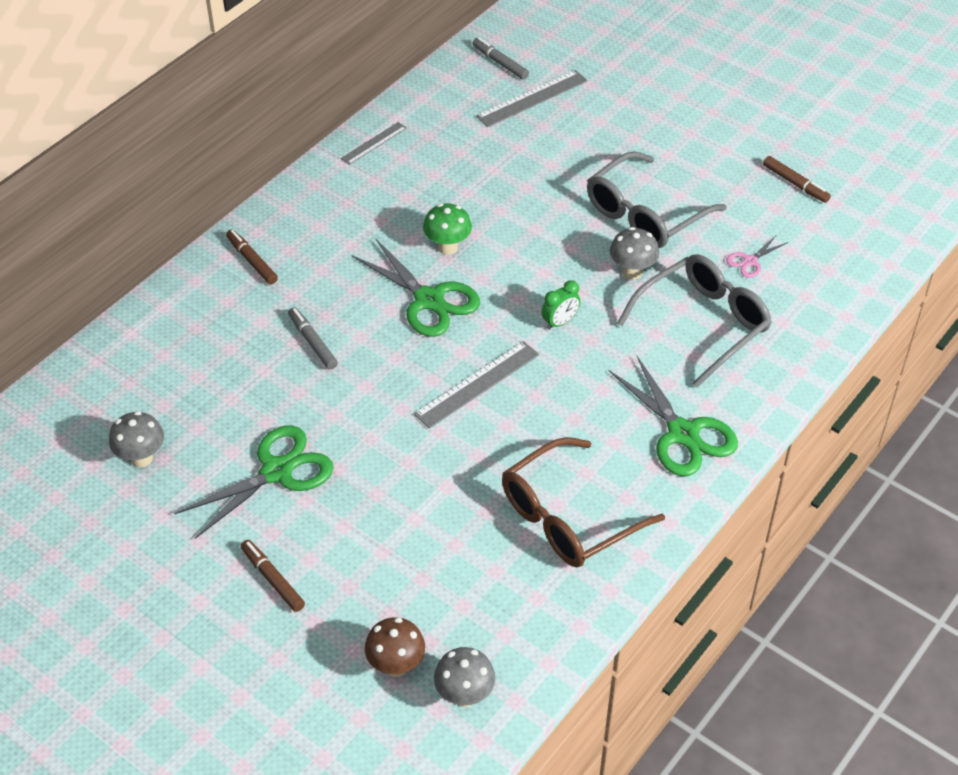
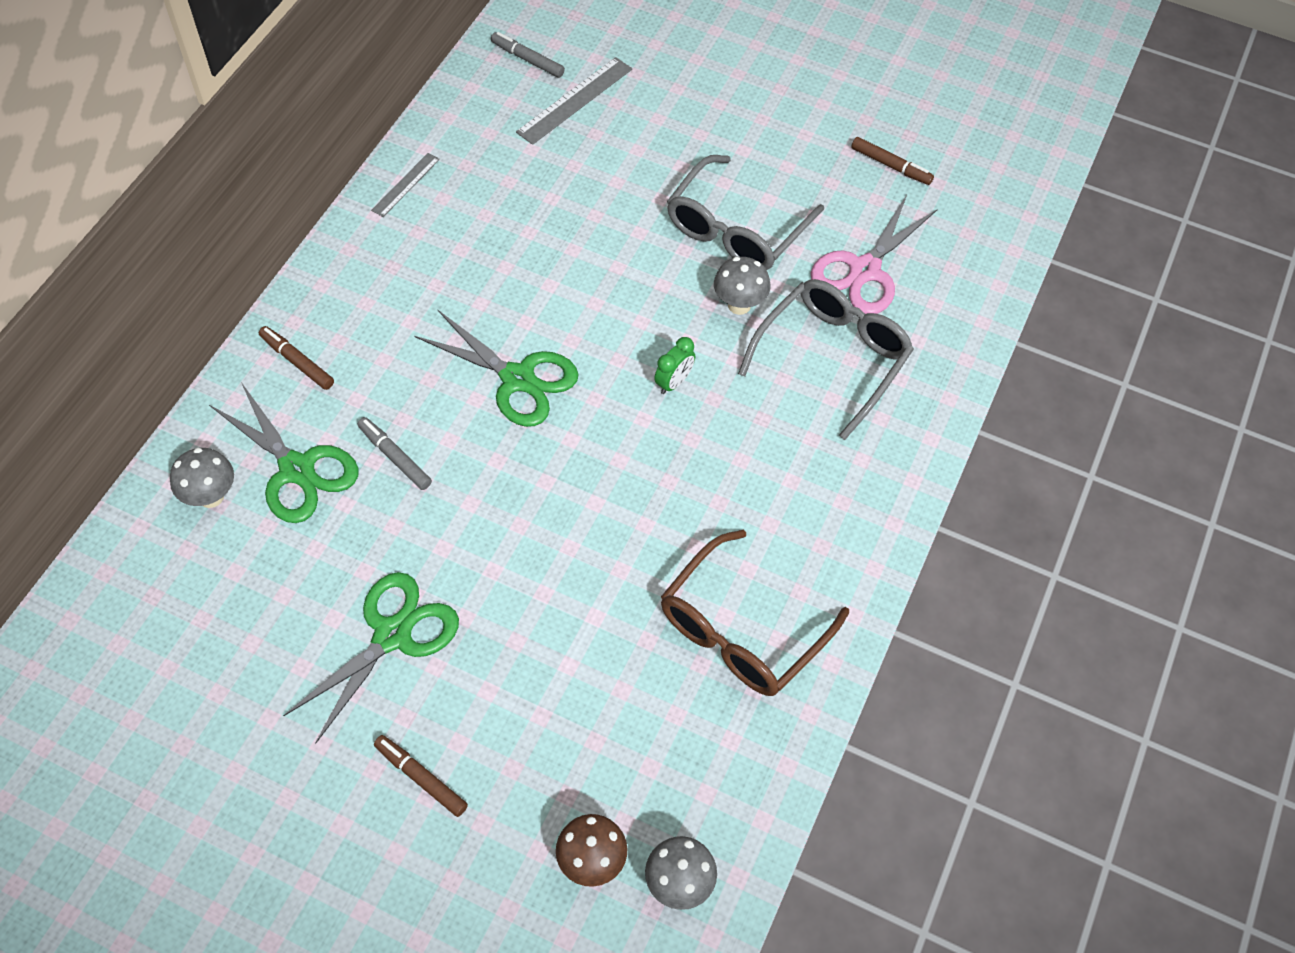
camera: 15 degrees left, 10 degrees up
(141, 458) = (225, 648): grey mushroom -> grey mushroom (211, 496)
(447, 247) = (523, 307): green mushroom -> none
(477, 384) = (598, 478): grey ruler -> none
(683, 434) = (843, 500): green scissors -> green scissors (297, 469)
(750, 261) = (864, 270): pink scissors -> pink scissors, size x2.08

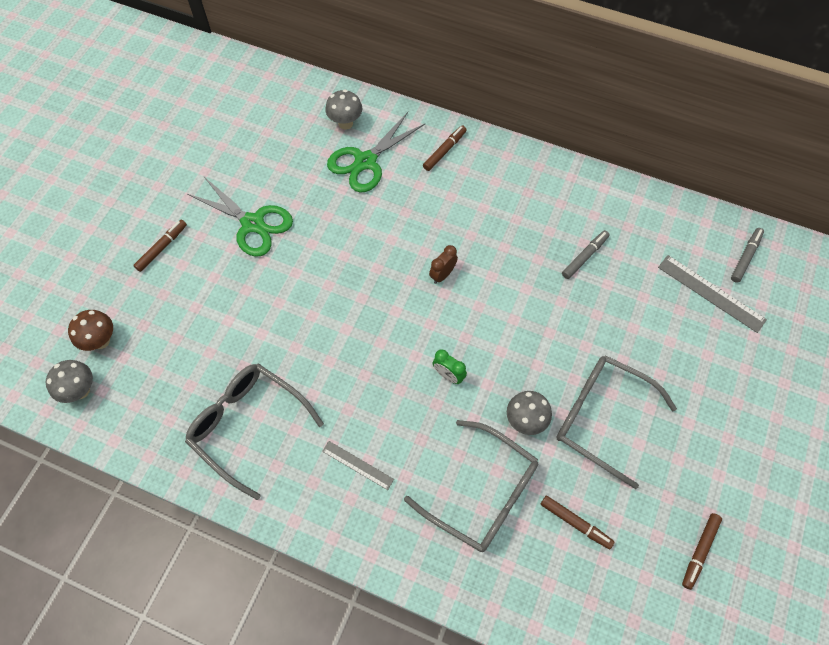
camera: 90 degrees right, 5 degrees up
(395, 457) = (376, 211): grey marker -> grey marker (584, 257)
(406, 184) = (601, 192): grey ruler -> grey ruler (357, 465)
(518, 379) = (442, 275): green scissors -> brown clock
(742, 629) = (248, 426): brown glasses -> grey glasses
(864, 270) = (575, 523): pink scissors -> brown marker

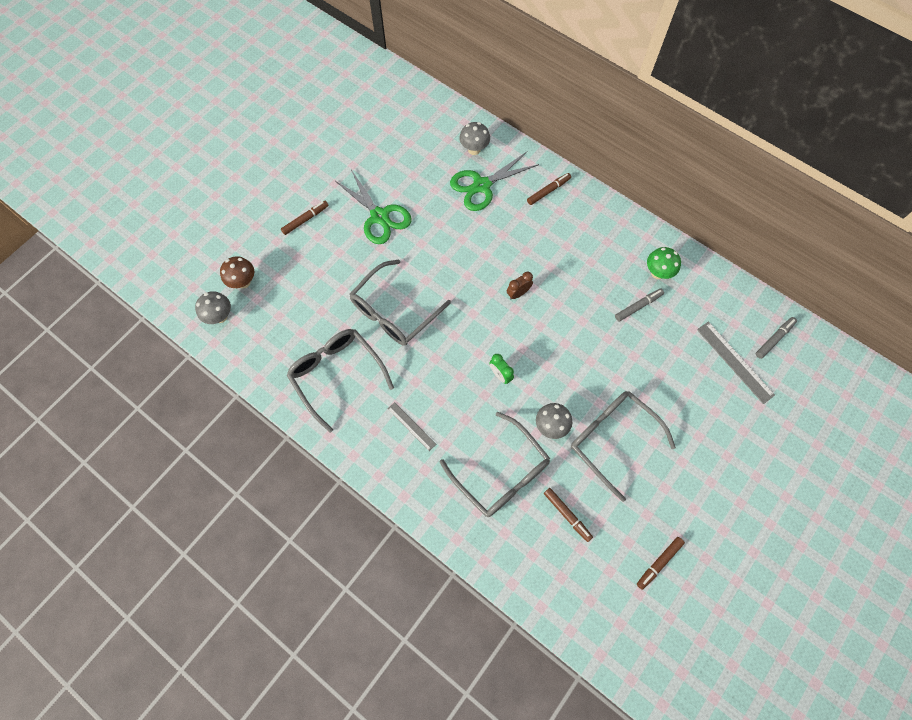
camera: 15 degrees right, 5 degrees up
(299, 331) = (394, 311): none -> grey glasses
(595, 214) = (657, 273): none -> green mushroom

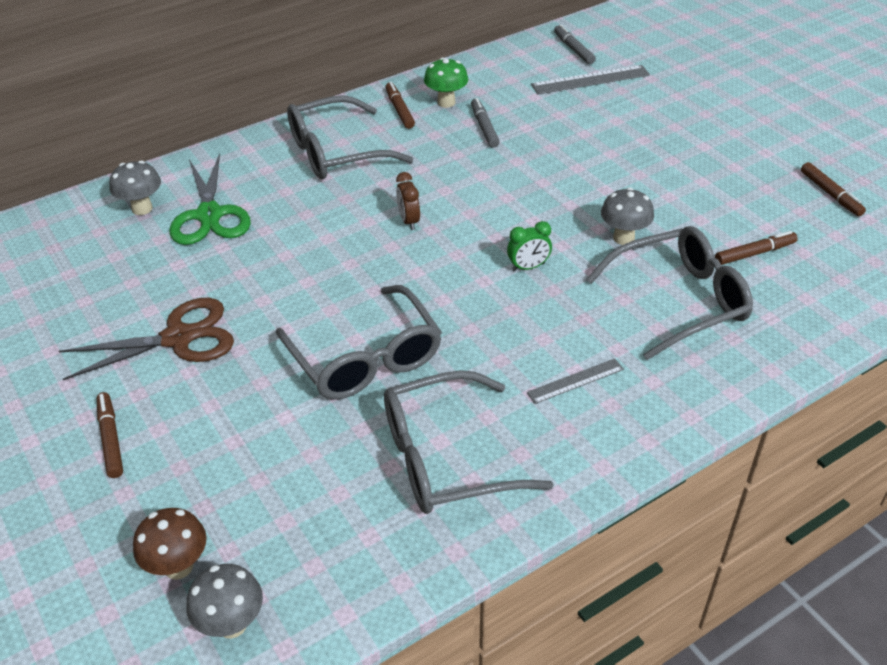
camera: 70 degrees left, 25 degrees down
(379, 216) = (178, 338): green scissors -> brown scissors
(548, 191) = (266, 157): brown marker -> brown marker (399, 110)
(612, 439) = (659, 190): grey glasses -> grey glasses (336, 152)

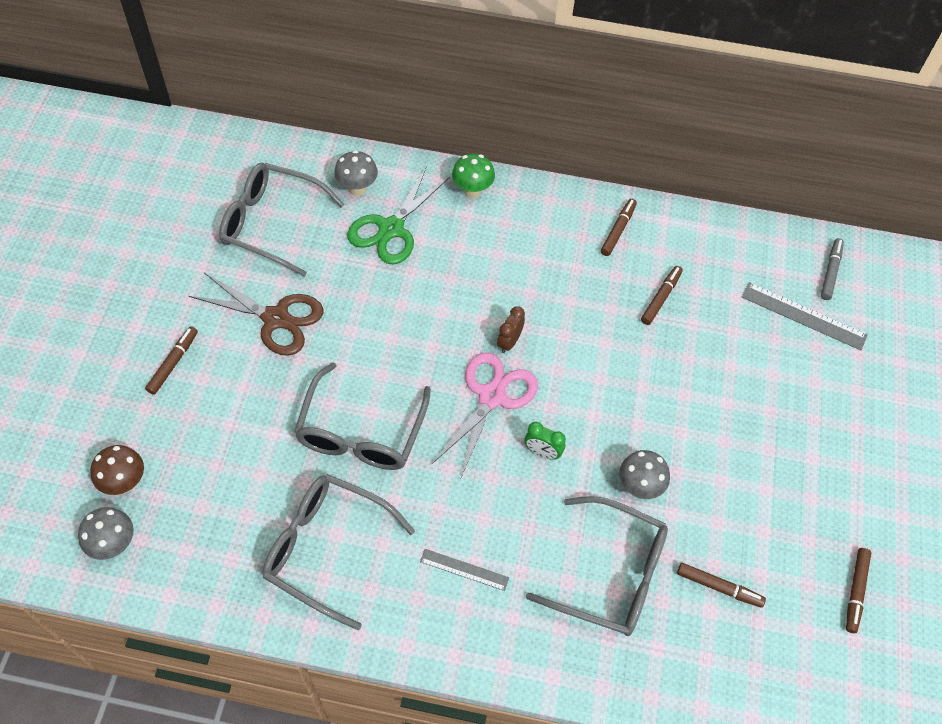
camera: 40 degrees right, 15 degrees up
(336, 152) = (529, 237): grey glasses -> grey glasses (272, 224)
(442, 261) = (491, 397): none -> pink scissors
(446, 102) = (661, 250): green mushroom -> green mushroom (472, 191)
(484, 127) = (661, 298): grey marker -> brown marker

